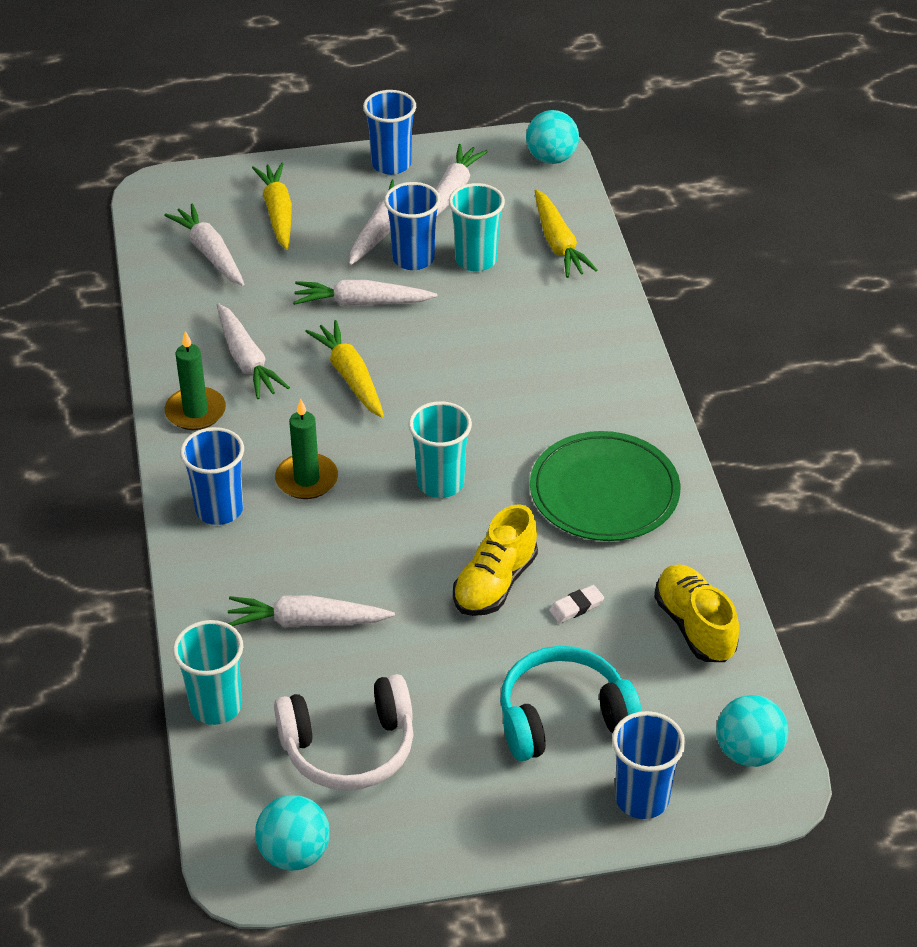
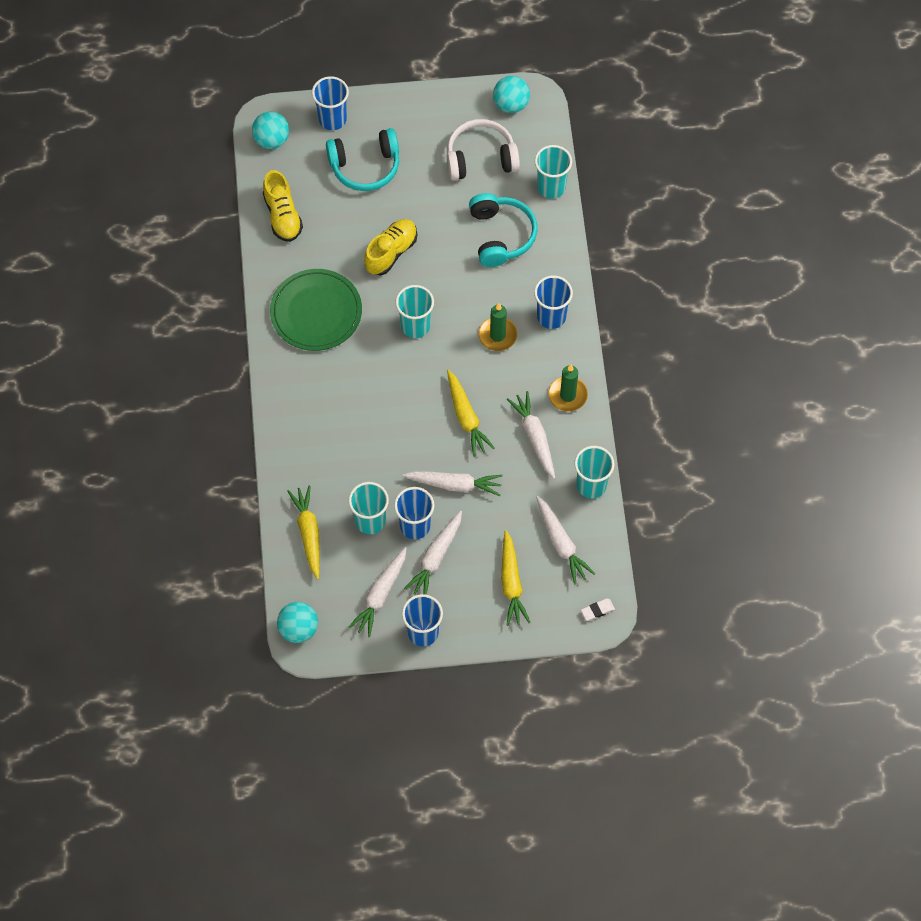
camera: 175 degrees left, 20 degrees up
(165, 313) = (591, 485): none -> turquoise cup
(307, 621) = (500, 235): white carrot -> turquoise headphones
(576, 607) = (347, 233): white eraser -> white eraser (597, 610)

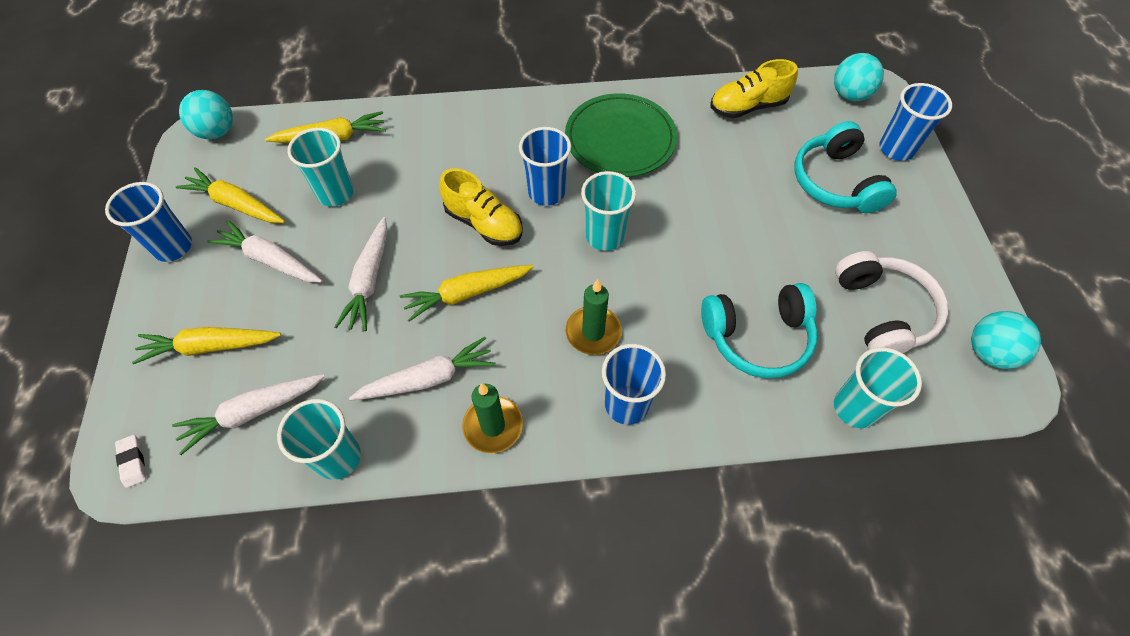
camera: 90 degrees right, 5 degrees down
(380, 595) = (236, 204): white carrot -> yellow carrot
(391, 252) = (712, 210): yellow shoe -> yellow shoe (484, 223)
(415, 526) = (319, 238): blue cup -> blue cup (546, 192)

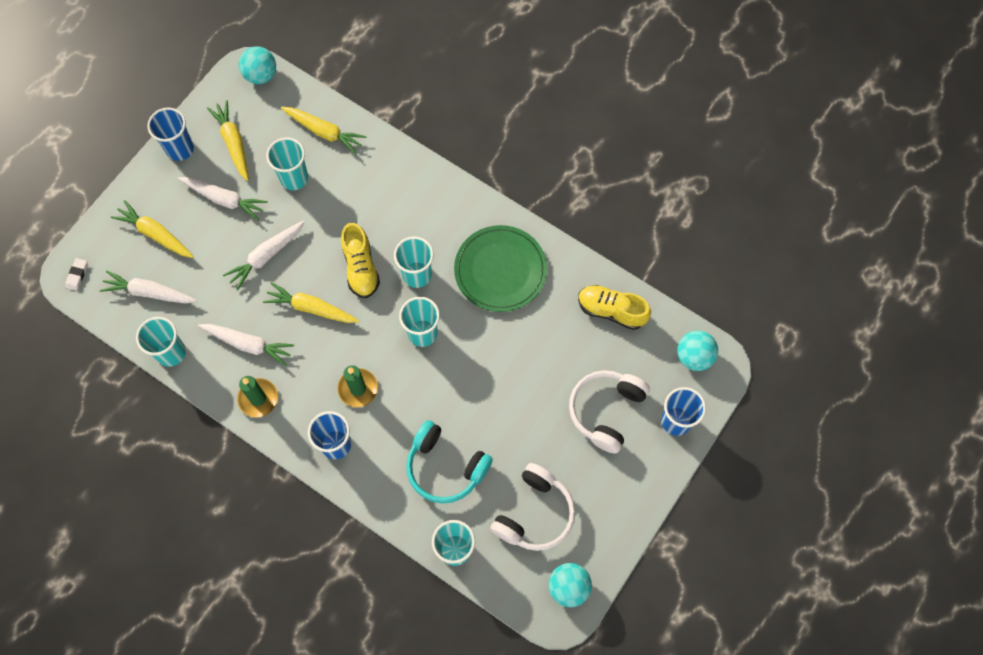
camera: 40 degrees right, 10 degrees up
(270, 260) = (224, 199): white carrot -> white carrot turned 135 degrees clockwise
(546, 192) = (417, 275): blue cup -> turquoise cup
(835, 182) = (606, 411): turquoise headphones -> white headphones

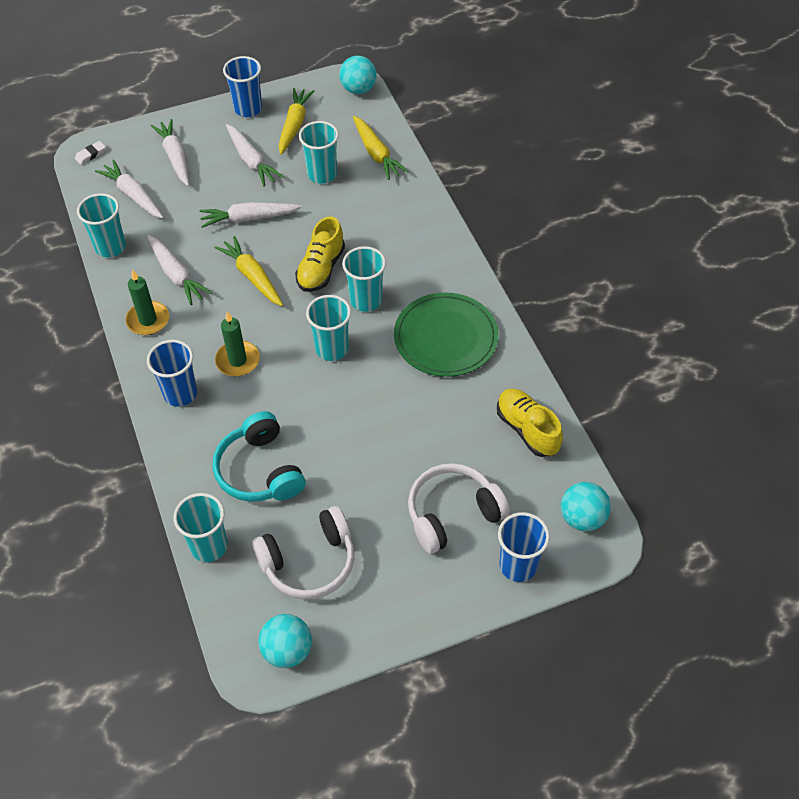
camera: 35 degrees right, 15 degrees down
(155, 234) = (175, 157): yellow carrot -> white carrot

